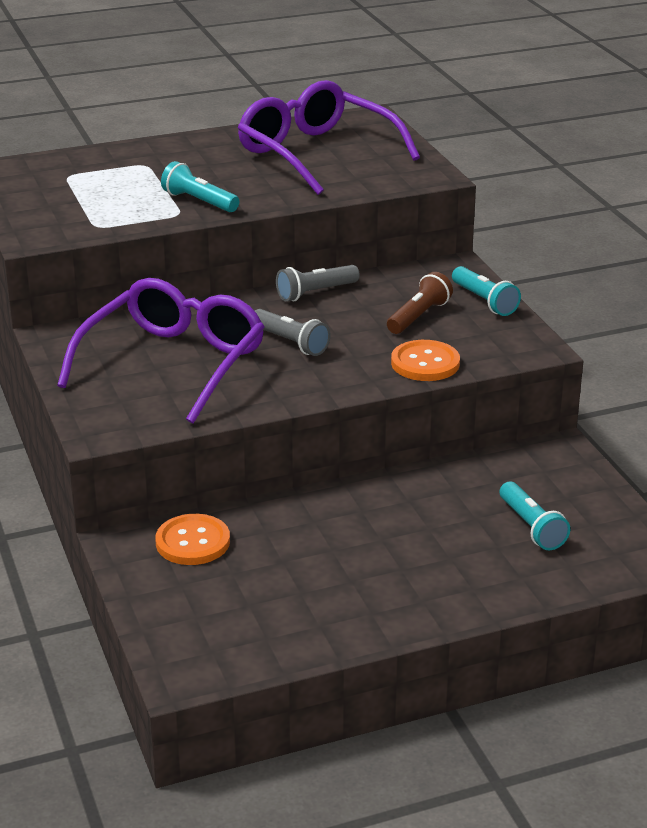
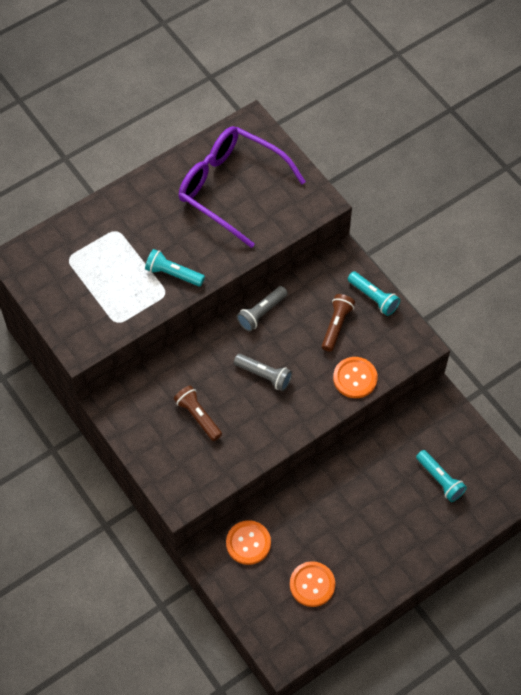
camera: 15 degrees left, 30 degrees up
(173, 363) = (198, 416): purple glasses -> brown flashlight
(272, 603) = (312, 584): none -> orange button

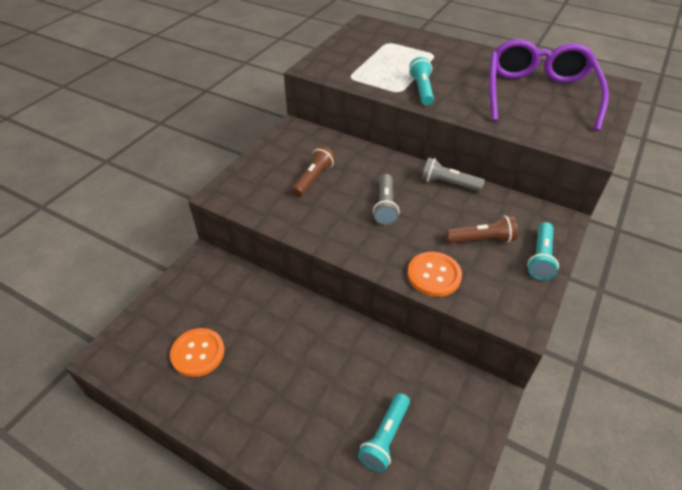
camera: 65 degrees right, 15 degrees down
(248, 543) = (225, 284): orange button -> none

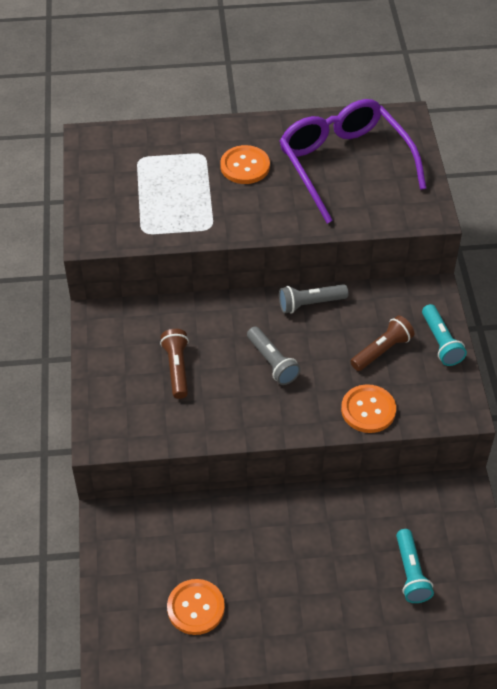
camera: 35 degrees left, 5 degrees up
(422, 89) = (231, 214): turquoise flashlight -> none
(458, 69) = (245, 166): none -> orange button

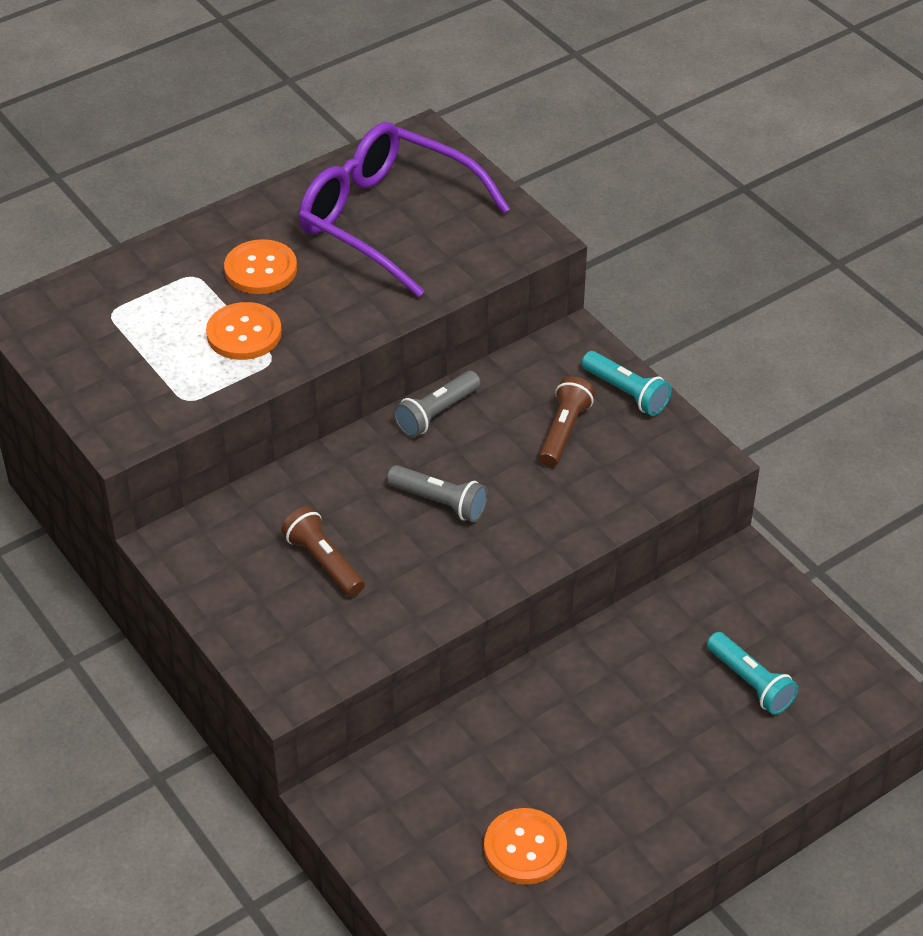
camera: 30 degrees left, 5 degrees down
(368, 410) = (597, 506): orange button -> orange button (244, 333)

